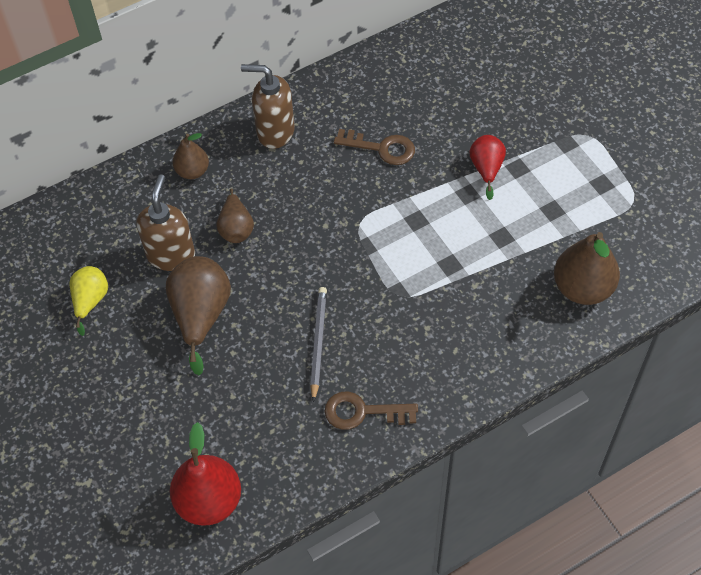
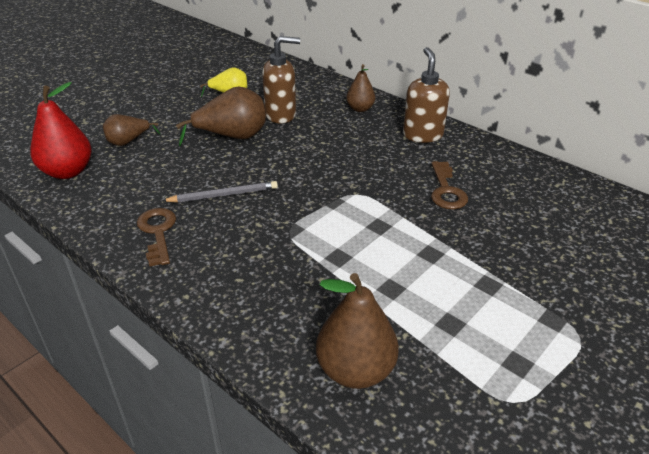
camera: 70 degrees right, 20 degrees down
(236, 228) = (318, 136): brown pear -> brown pear (128, 142)
(486, 169) = (470, 261): red pear -> none

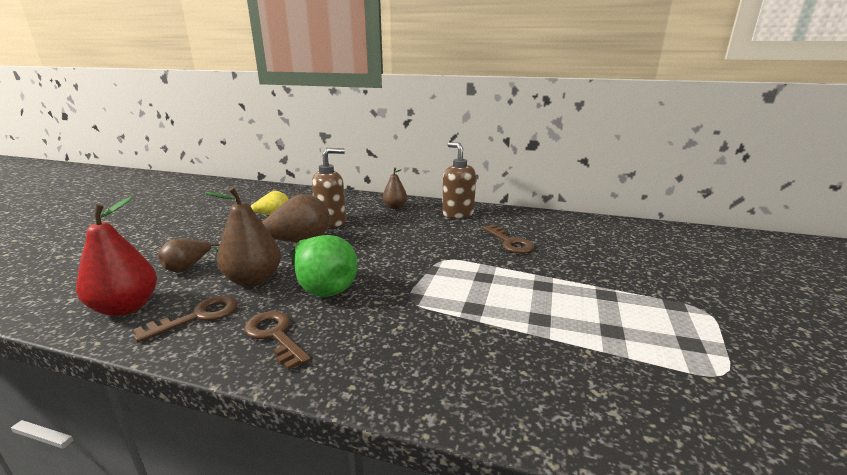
camera: 25 degrees left, 15 degrees down
(112, 196) = (198, 317): none -> brown key
(223, 195) = (323, 287): grey pencil -> green pear
(355, 370) = (581, 397): brown pear -> brown pear (253, 280)

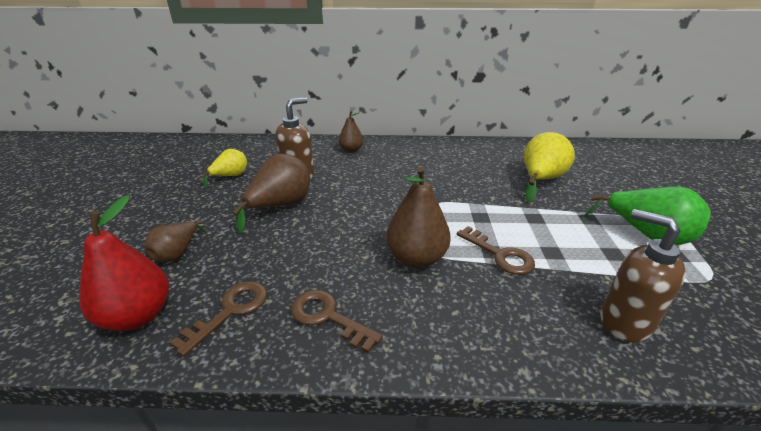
camera: 15 degrees left, 10 degrees up
(253, 280) = (262, 256): brown pear -> brown pear (416, 258)
(323, 287) = (340, 253): green pear -> green pear (646, 235)
(457, 214) = (415, 151): brown soap dispenser -> brown soap dispenser (624, 321)
(510, 242) = (480, 177): brown key -> brown key (499, 255)
(575, 252) = (540, 180): none -> yellow pear

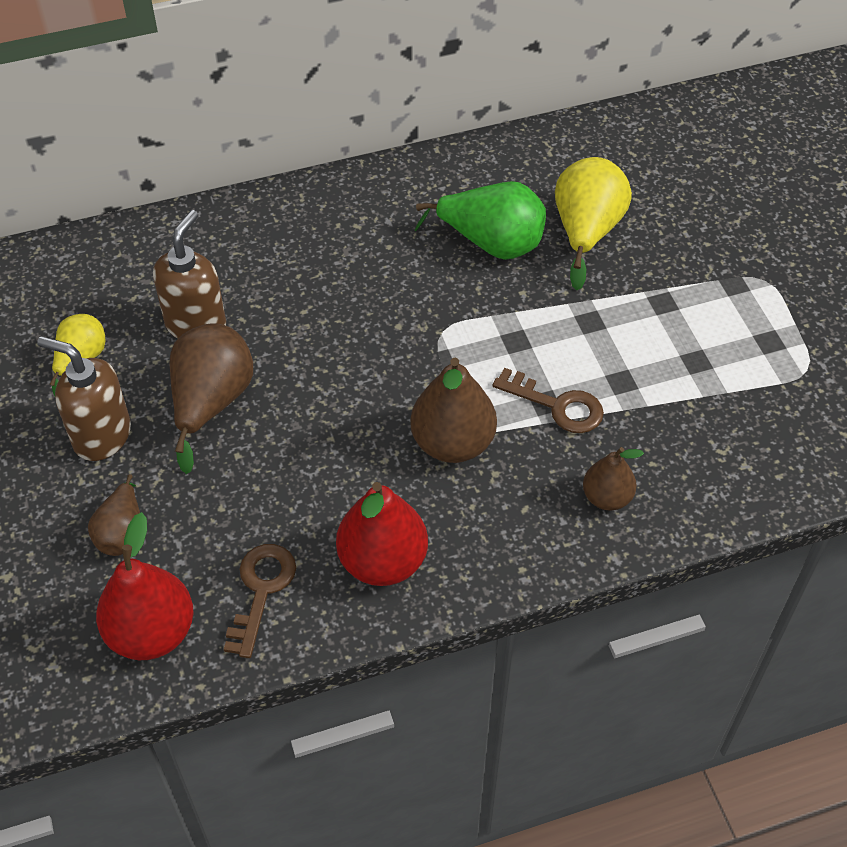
camera: 20 degrees left, 20 degrees up
(328, 317) = (382, 561): brown key -> red pear
(351, 150) = (252, 234): brown pear -> brown pear (607, 497)
(624, 321) = (709, 464): brown soap dispenser -> brown soap dispenser (101, 436)
(646, 235) = (736, 315): green pear -> green pear (491, 243)

